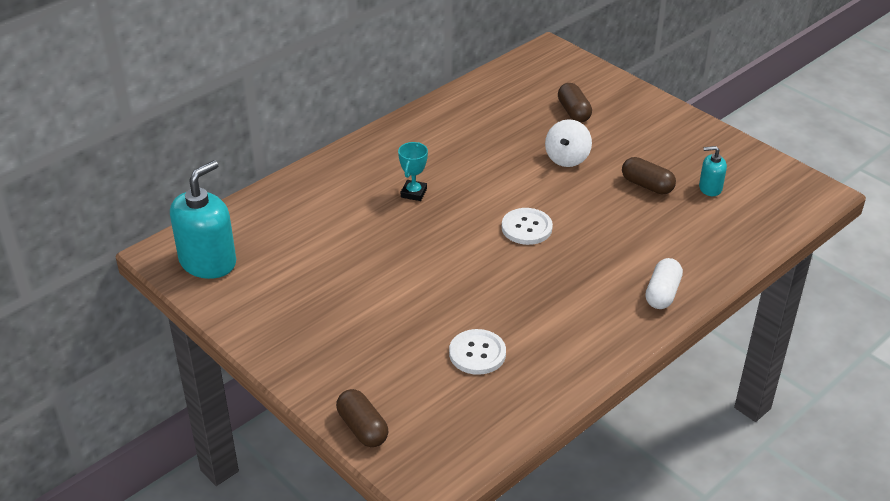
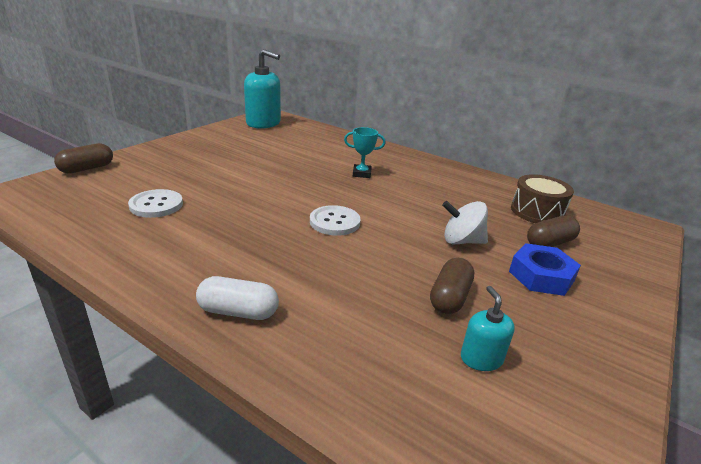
camera: 75 degrees right, 10 degrees down
(517, 99) = (537, 212): none -> brown drum
(621, 133) = (541, 276): none -> blue nut

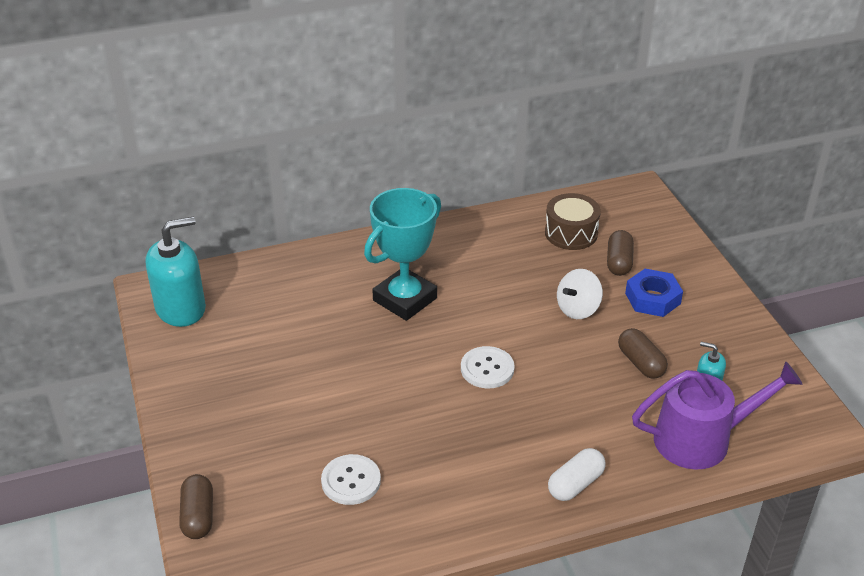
camera: 50 degrees left, 10 degrees up
(361, 174) = (405, 299): turquoise trophy -> turquoise trophy, size x2.13
(396, 385) = (701, 439): none -> purple watering can

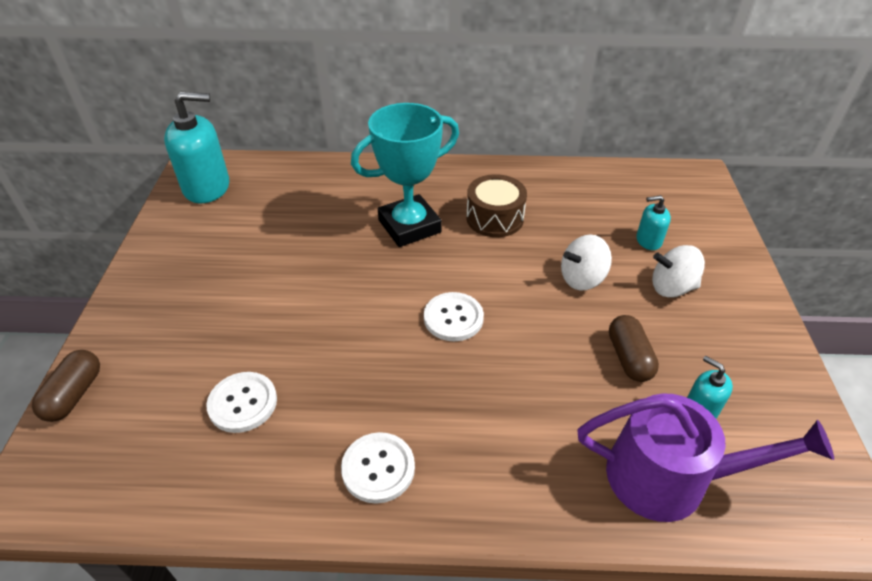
camera: 20 degrees right, 5 degrees up
(489, 494) = (378, 468): none -> white button
(571, 233) = (609, 201): brown drum -> brown drum (494, 218)
(575, 484) = (485, 489): white capsule -> none
(619, 262) = (648, 240): brown capsule -> turquoise soap dispenser
(652, 298) = (671, 288): blue nut -> white spinning top

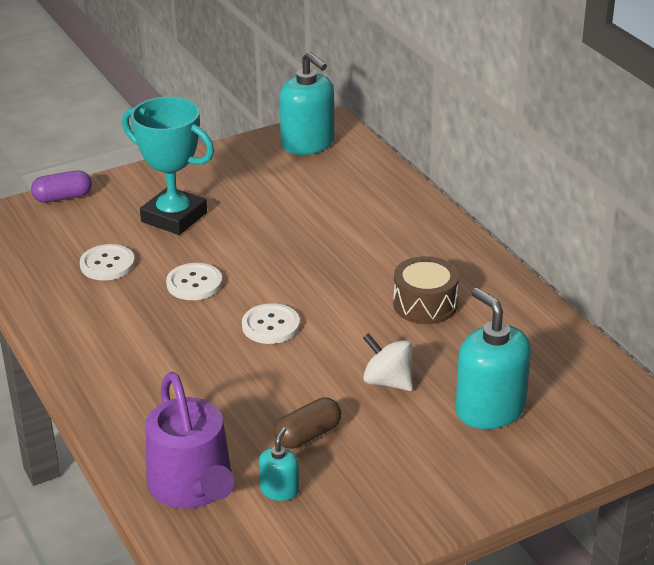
camera: 60 degrees right, 10 degrees down
(74, 394) = (63, 197): brown capsule -> purple capsule
(378, 468) = (98, 343): white button -> white button (194, 283)
(409, 226) = (363, 262): turquoise trophy -> turquoise trophy (174, 217)
(648, 240) = (490, 409): turquoise soap dispenser -> turquoise soap dispenser, size x2.02
(671, 288) = (428, 441): white spinning top -> none

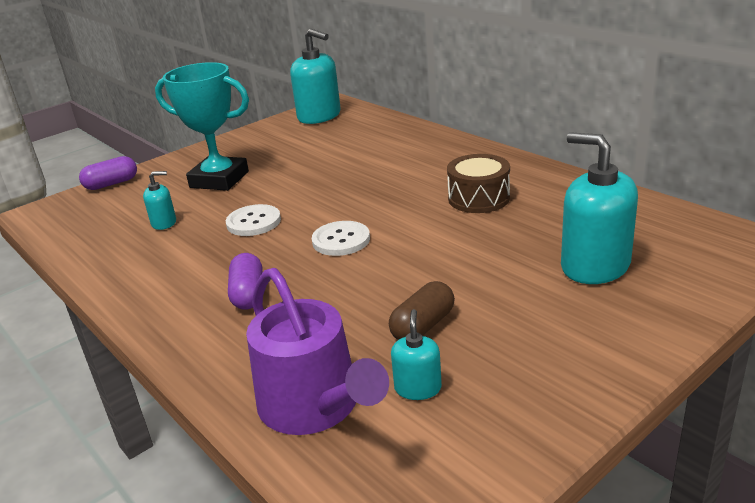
camera: 10 degrees left, 5 degrees down
(107, 264) = (164, 223): white button -> turquoise soap dispenser
(168, 367) = (248, 294): none -> purple capsule
(388, 381) = (479, 263): white spinning top -> none

